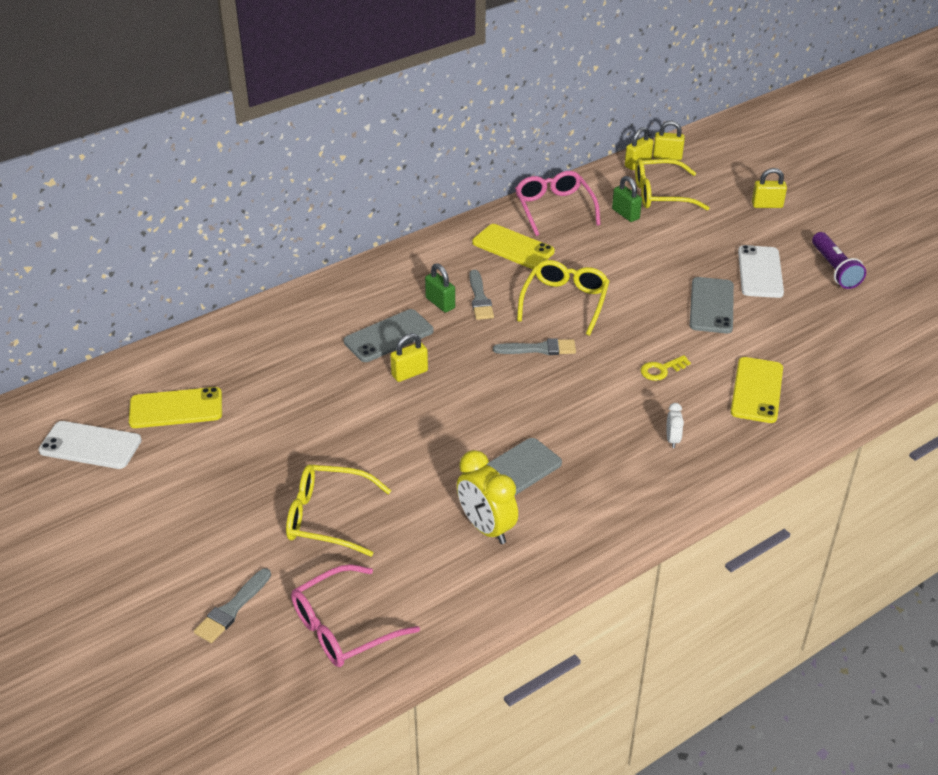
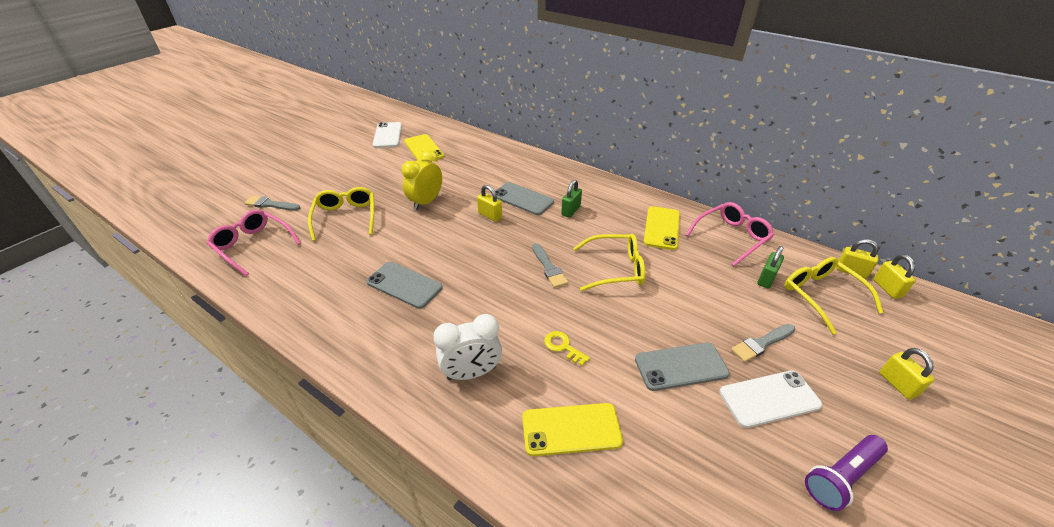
camera: 70 degrees right, 0 degrees up
(480, 298) = (588, 226): grey brush -> grey brush (761, 343)
(486, 528) = (345, 284): yellow clock -> yellow clock (426, 202)
(672, 440) = (471, 373): white clock -> white clock, size x2.04

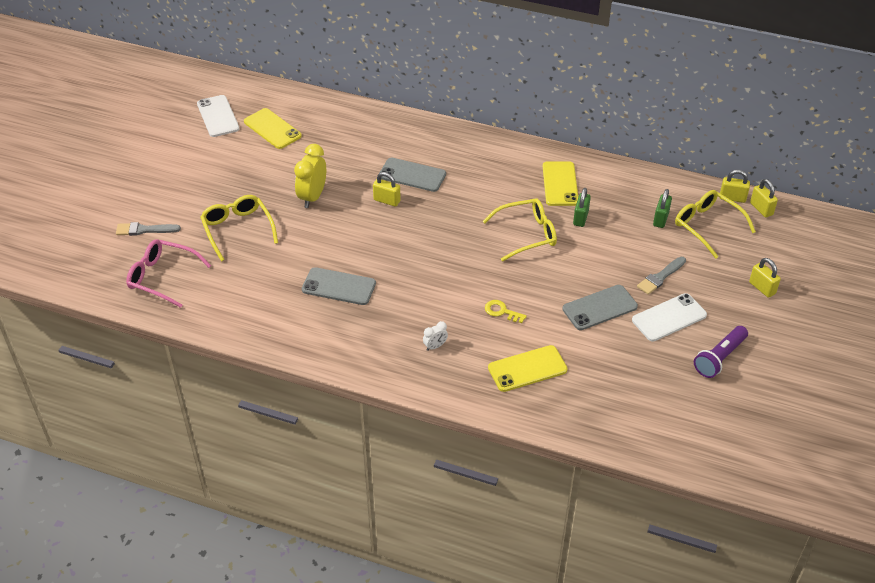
camera: 15 degrees left, 5 degrees up
(471, 373) = (435, 346): white clock -> white clock, size x0.49
(549, 268) = (466, 245): grey brush -> none
(571, 211) = (466, 180): green padlock -> green padlock (580, 218)
(731, 237) = (626, 182): pink glasses -> none

